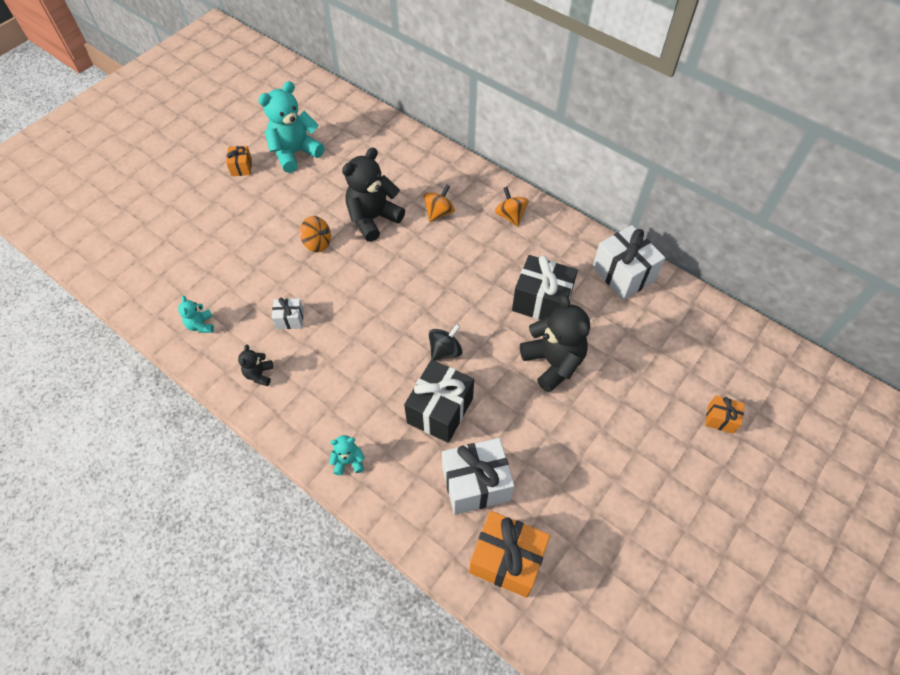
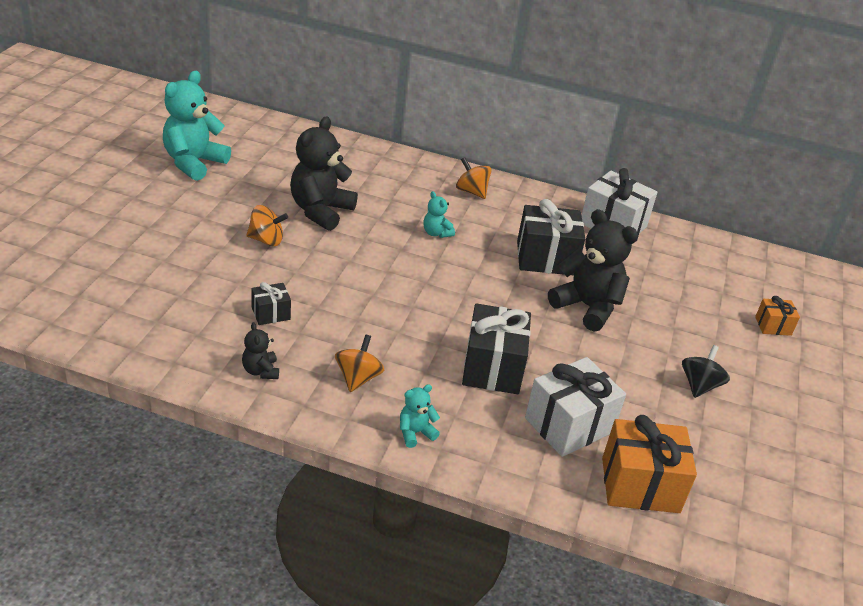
camera: 25 degrees left, 20 degrees down
(201, 325) = (159, 336): turquoise teddy bear -> turquoise teddy bear (436, 233)
(241, 167) = (132, 182): orange gift -> none
(290, 319) = (271, 313): white gift -> black gift
(439, 212) = (393, 197): orange spinning top -> orange spinning top (358, 378)
(445, 351) = (468, 315): black spinning top -> black spinning top (699, 385)

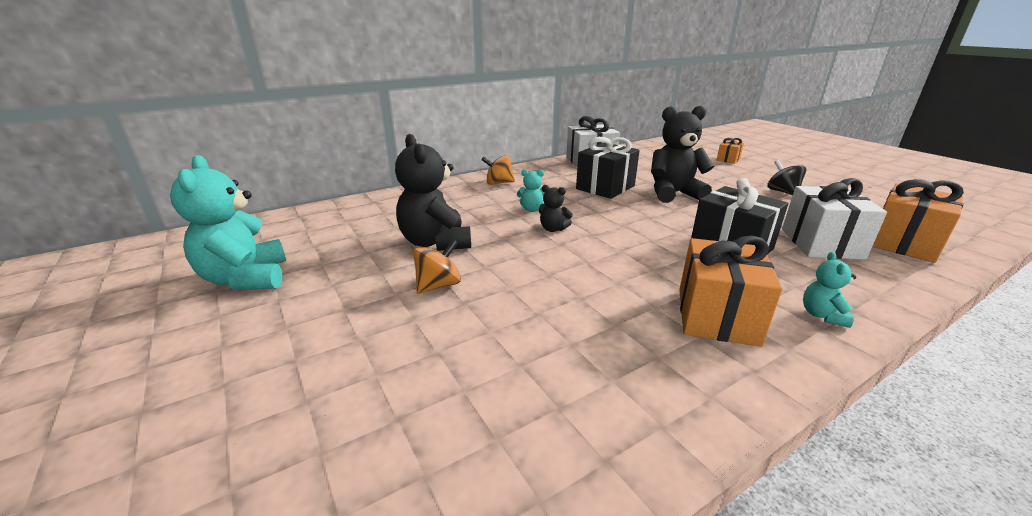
camera: 45 degrees left, 10 degrees down
(261, 371) = (670, 380): black teddy bear -> black teddy bear (553, 229)
(271, 313) = (565, 330): black gift -> none
(358, 378) = (716, 316): orange spinning top -> orange gift

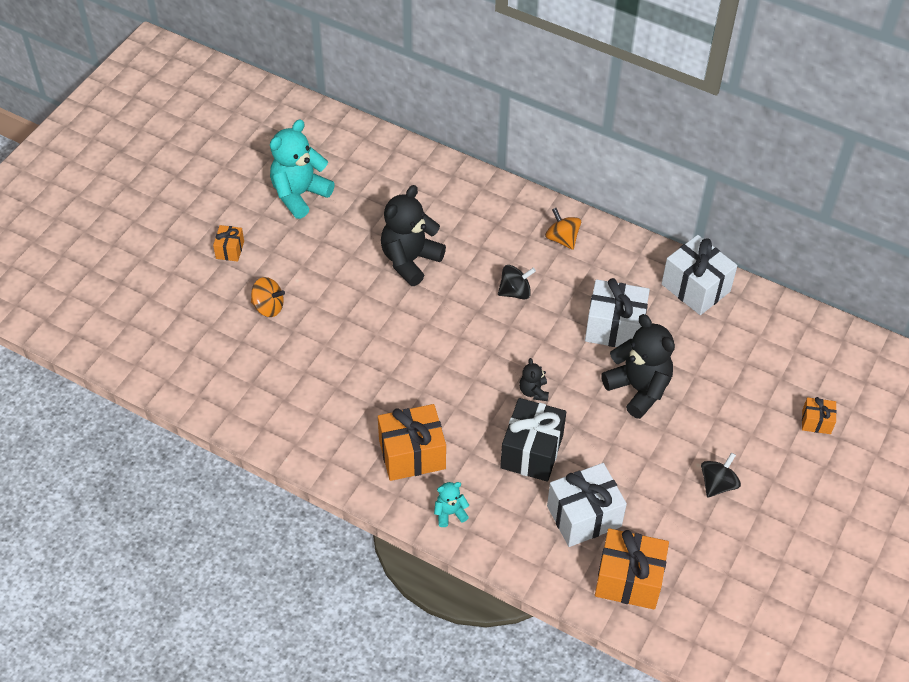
camera: 60 degrees right, 25 degrees up
(218, 366) = (230, 250): none -> orange gift
(438, 285) = (355, 295): orange spinning top -> orange spinning top (268, 307)
(532, 209) = (515, 292): turquoise teddy bear -> black spinning top
(553, 229) = (484, 322): black teddy bear -> black teddy bear (533, 391)
(605, 187) = (614, 328): black gift -> white gift

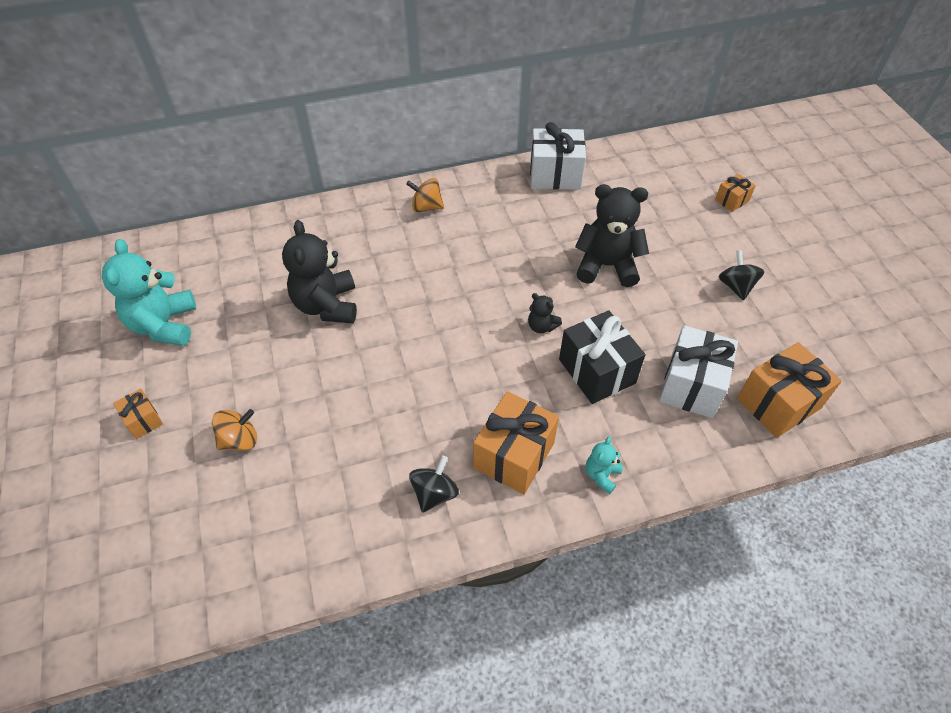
camera: 45 degrees left, 0 degrees up
(515, 292) = (438, 267): black spinning top -> black spinning top (434, 493)
(614, 328) = (538, 238): white gift -> none

